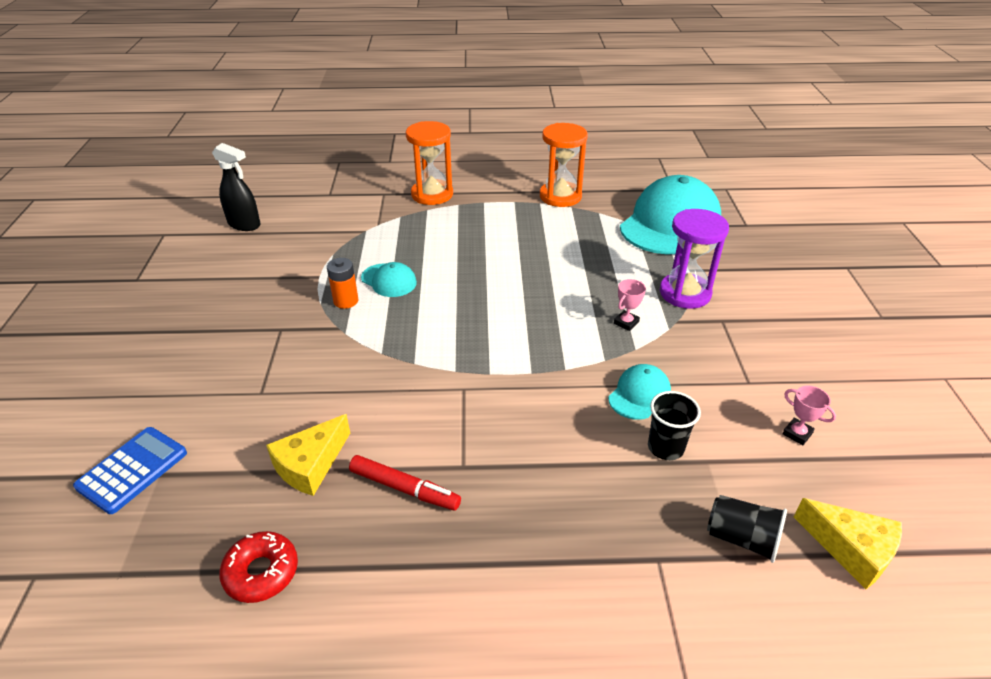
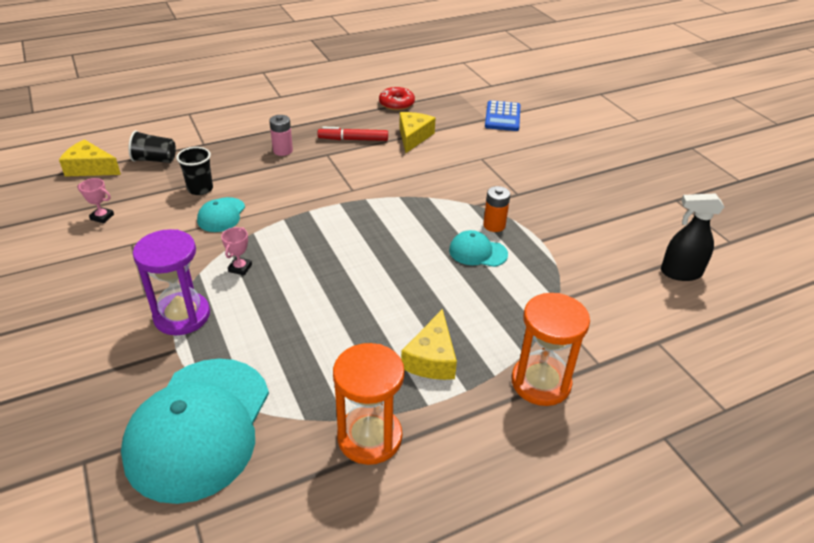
camera: 155 degrees right, 0 degrees up
(493, 221) = (431, 358): none -> yellow cheese
(527, 496) = (283, 151): none -> pink battery

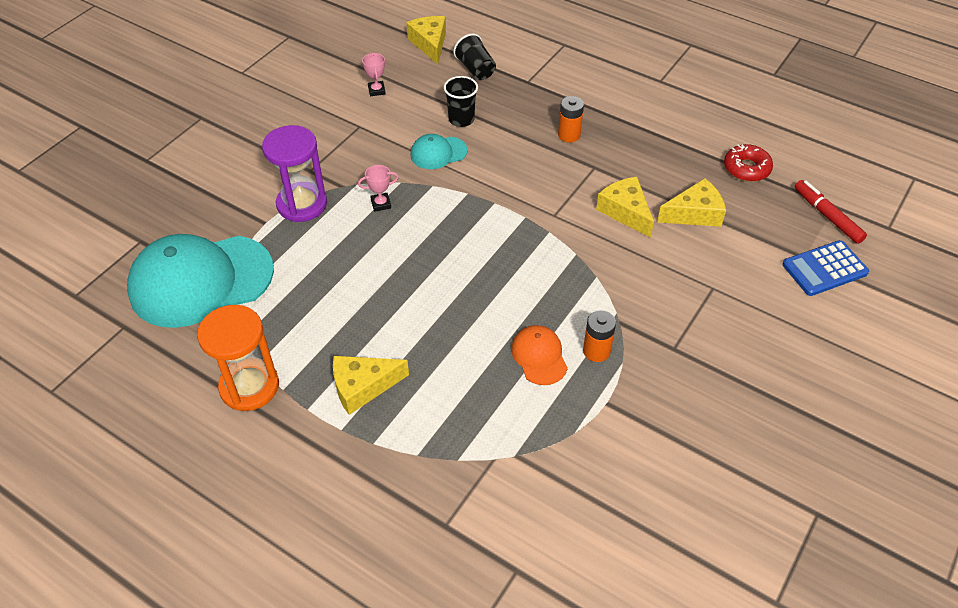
camera: 60 degrees right, 10 degrees up
(283, 151) = (569, 135): pink battery -> orange battery
(353, 139) = (640, 171): red marker -> red marker (827, 216)
(382, 160) = (625, 211): none -> yellow cheese
(477, 252) = (539, 356): turquoise cap -> orange cap
(541, 382) = (387, 483): orange hourglass -> none
(680, 273) = (660, 560): black spray bottle -> none

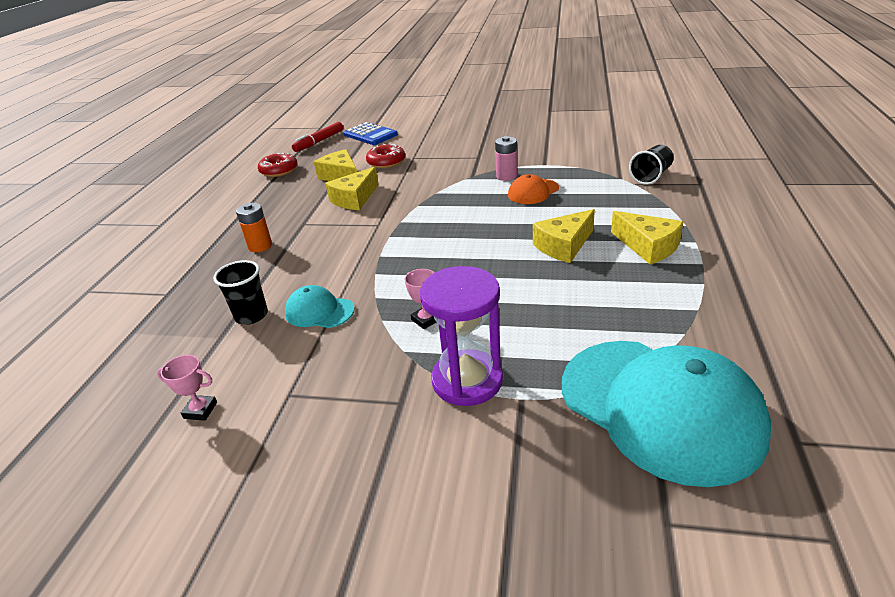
camera: 110 degrees left, 15 degrees down
(249, 386) = (727, 302): orange hourglass -> none
(376, 90) = (200, 410): pink trophy -> pink trophy turned 45 degrees clockwise
(430, 44) = (73, 400): yellow cheese -> yellow cheese (564, 246)
(438, 153) = (319, 311): turquoise cap -> turquoise cap turned 150 degrees clockwise
(475, 69) = (142, 338): black cup -> black cup (651, 176)
(596, 351) = (506, 176): orange battery -> pink battery
(713, 260) = (386, 162): none -> red donut

